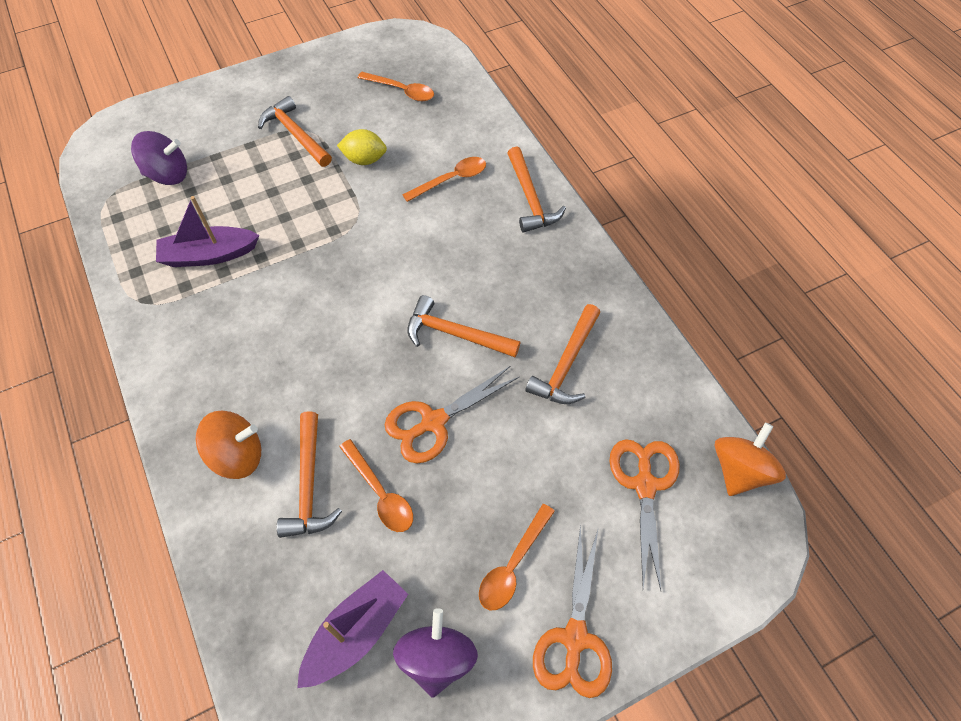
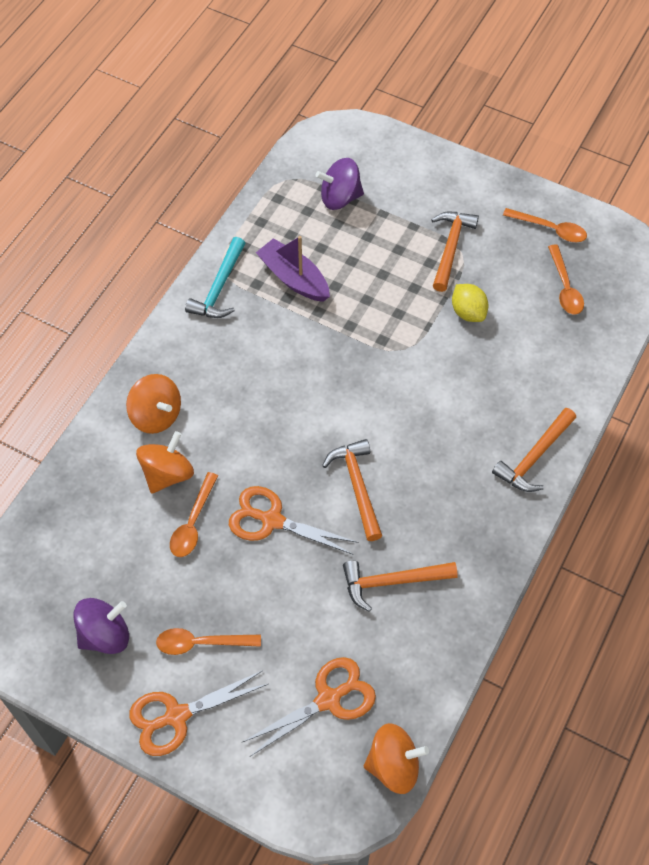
camera: 55 degrees right, 0 degrees up
(157, 317) = (219, 287): none -> turquoise hammer
(168, 174) = (340, 198): purple spinning top -> purple spinning top turned 120 degrees clockwise
(309, 484) = (167, 474): orange hammer -> orange spinning top
(356, 632) = (89, 574): purple boat -> none
(451, 180) = (502, 386): orange spoon -> orange spoon (550, 229)

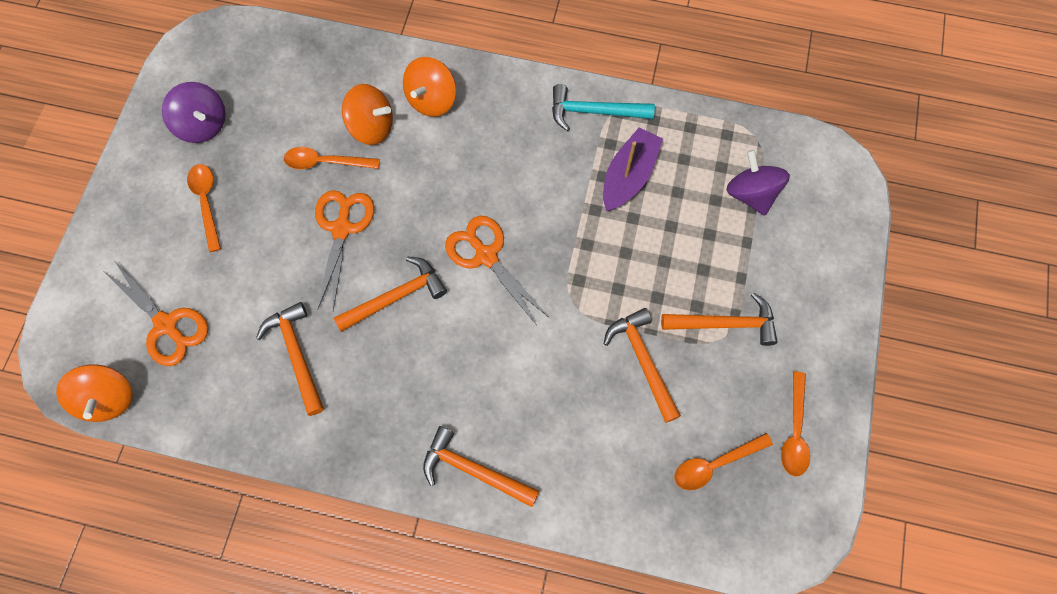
camera: 75 degrees right, 10 degrees up
(177, 716) = (135, 202): orange scissors -> orange scissors (486, 256)
(468, 312) = (643, 361): yellow lemon -> orange hammer

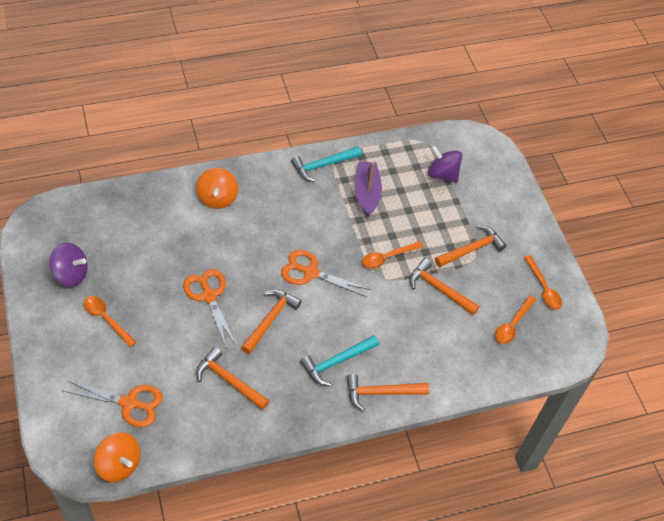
camera: 35 degrees left, 15 degrees down
(325, 162) = (172, 262): orange spoon -> orange spoon (387, 257)
(372, 127) = (188, 229): orange spinning top -> none
(443, 397) = (337, 362): none -> turquoise hammer

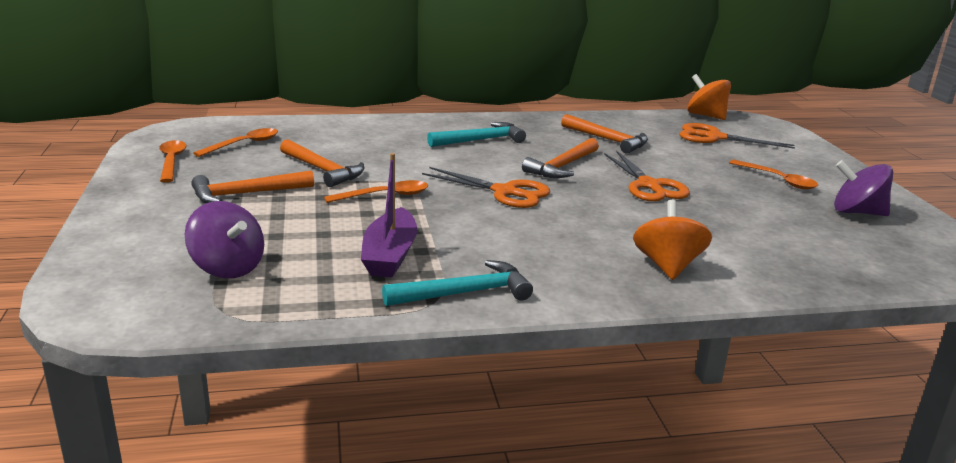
camera: 170 degrees left, 30 degrees down
(381, 393) = (434, 124): orange hammer -> none

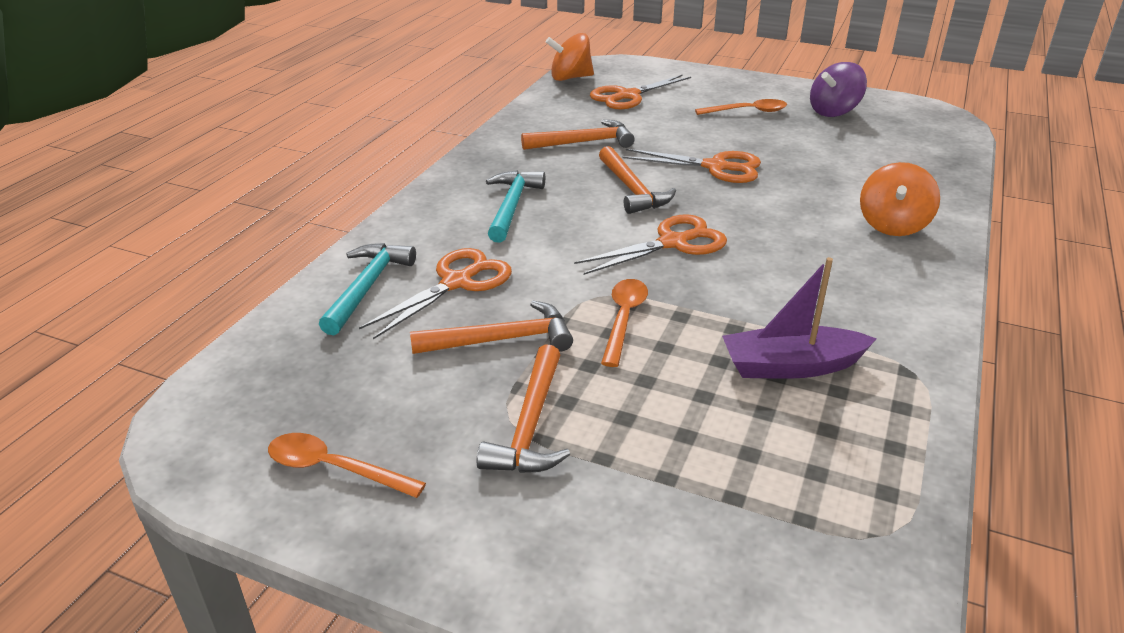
camera: 55 degrees left, 10 degrees up
(228, 268) = (761, 501): purple spinning top -> none
(243, 144) = (336, 380): orange spoon -> none
(369, 147) = (456, 283): none -> orange scissors
(390, 255) = (791, 366): purple boat -> purple boat turned 135 degrees clockwise
(464, 293) = (903, 348): turquoise hammer -> turquoise hammer (367, 287)
(667, 266) = (892, 225): orange spinning top -> orange spinning top turned 105 degrees counterclockwise

